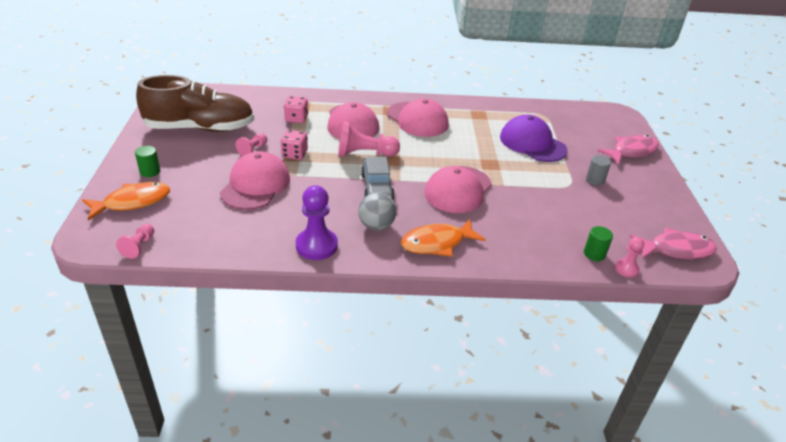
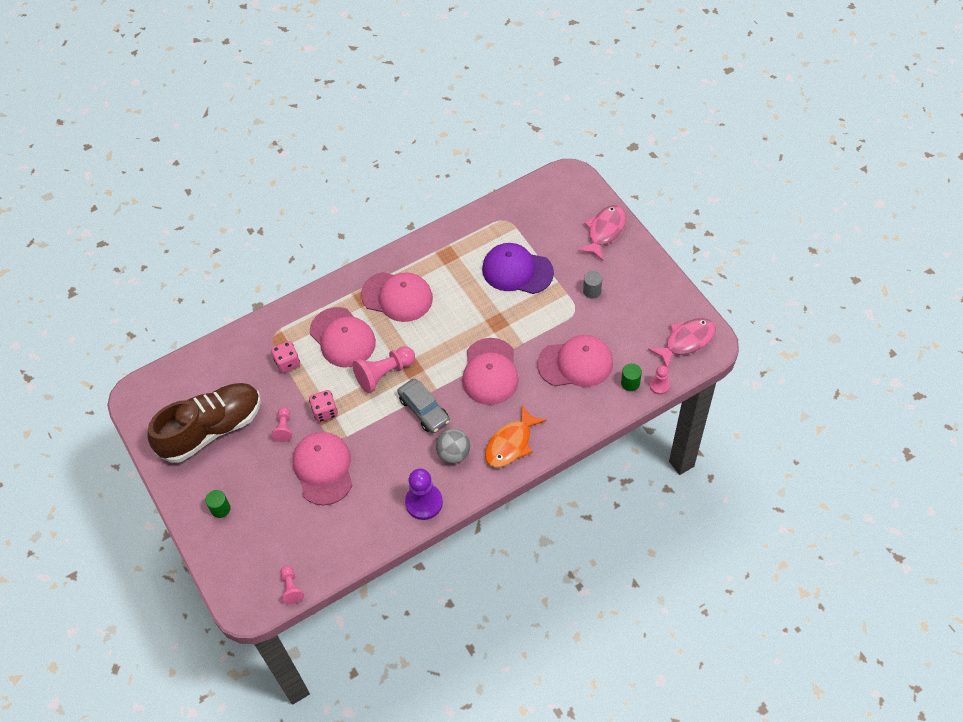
camera: 25 degrees left, 20 degrees up
(132, 202) = (241, 550): orange fish -> none
(545, 217) = (575, 363): none -> pink cap

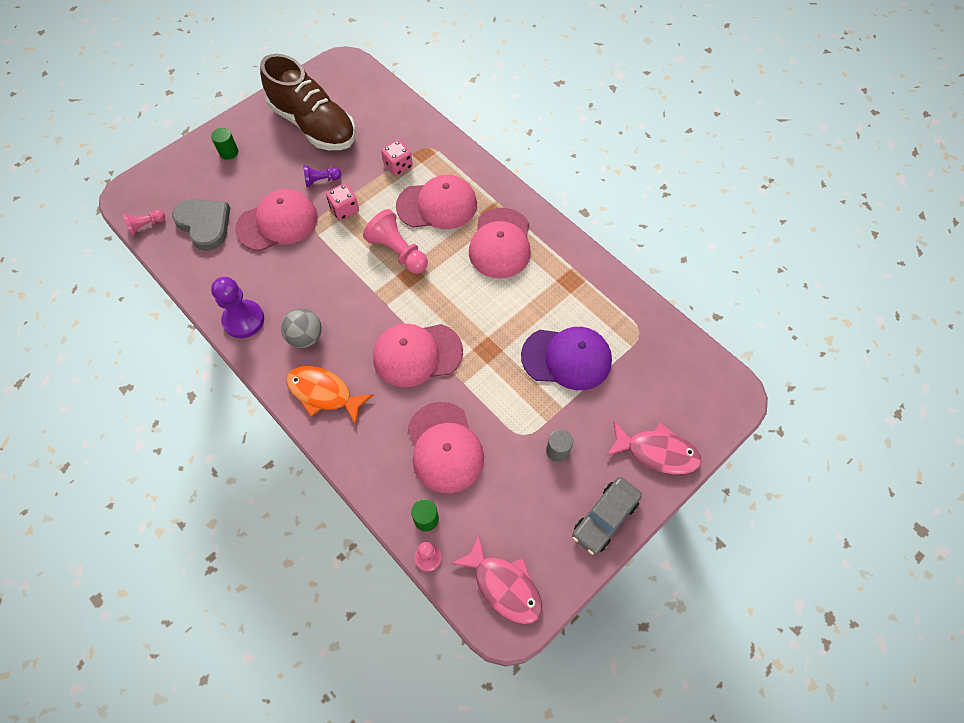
camera: 75 degrees right, 5 degrees up
(284, 428) = (321, 180): pink pawn -> purple pawn
(306, 533) = (204, 224): none -> grey heart
(342, 337) = (437, 205): pink cap -> pink cap turned 135 degrees counterclockwise
(424, 410) = (357, 298): grey car -> grey car (605, 518)
(517, 271) = (566, 358): purple cap -> purple cap turned 90 degrees clockwise

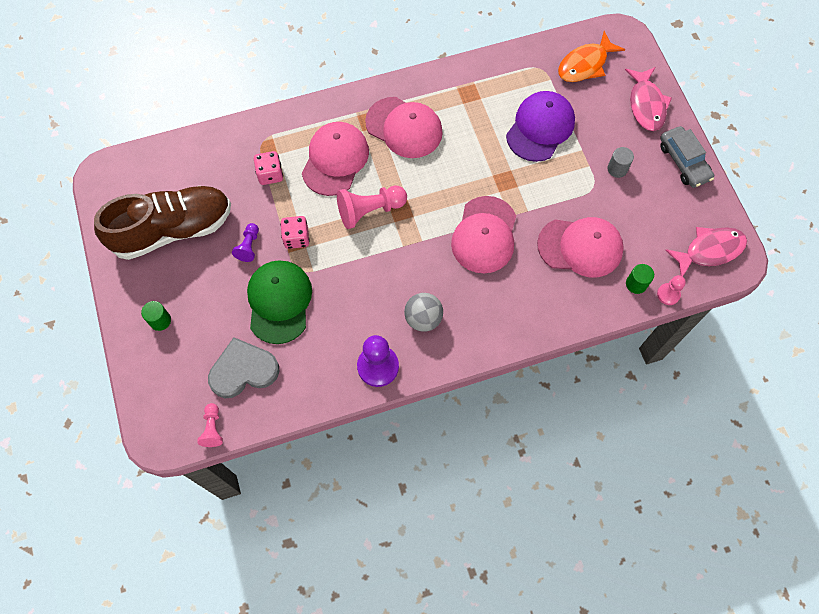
camera: 65 degrees left, 5 degrees up
(277, 223) = (279, 302): pink cap -> green cap
(324, 393) = (488, 322): orange fish -> orange fish (585, 64)
(657, 452) = (646, 105): pink fish -> pink fish turned 135 degrees clockwise

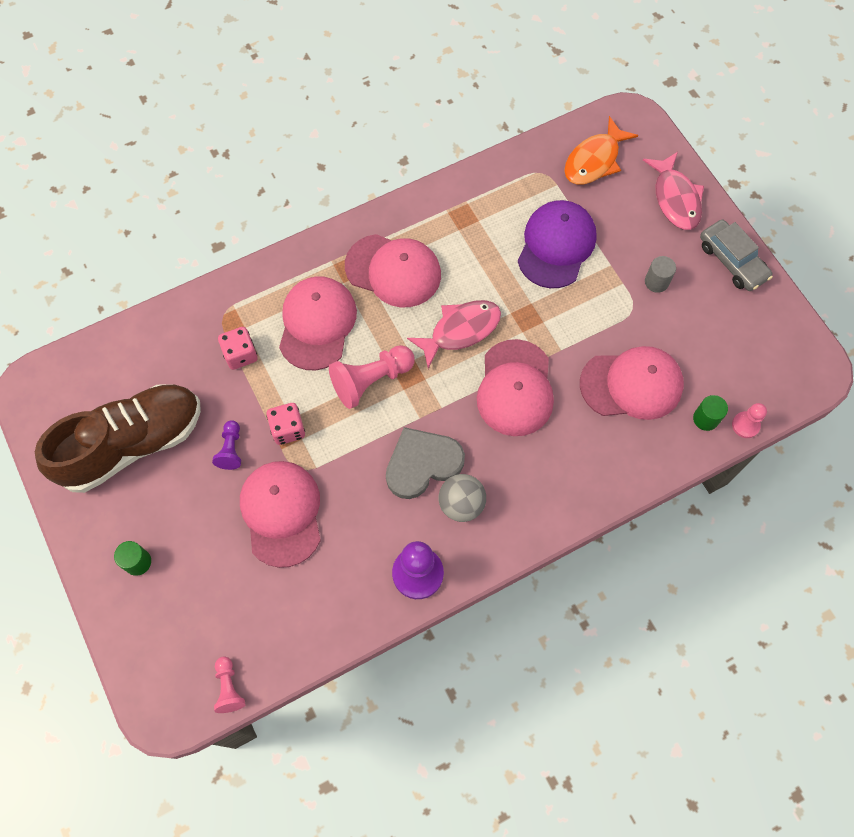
camera: 10 degrees left, 0 degrees up
(243, 370) = (253, 607): grey heart -> grey heart (422, 464)
(279, 302) = (281, 513): green cap -> pink cap
(709, 250) = (783, 364): pink fish -> pink fish (460, 330)

